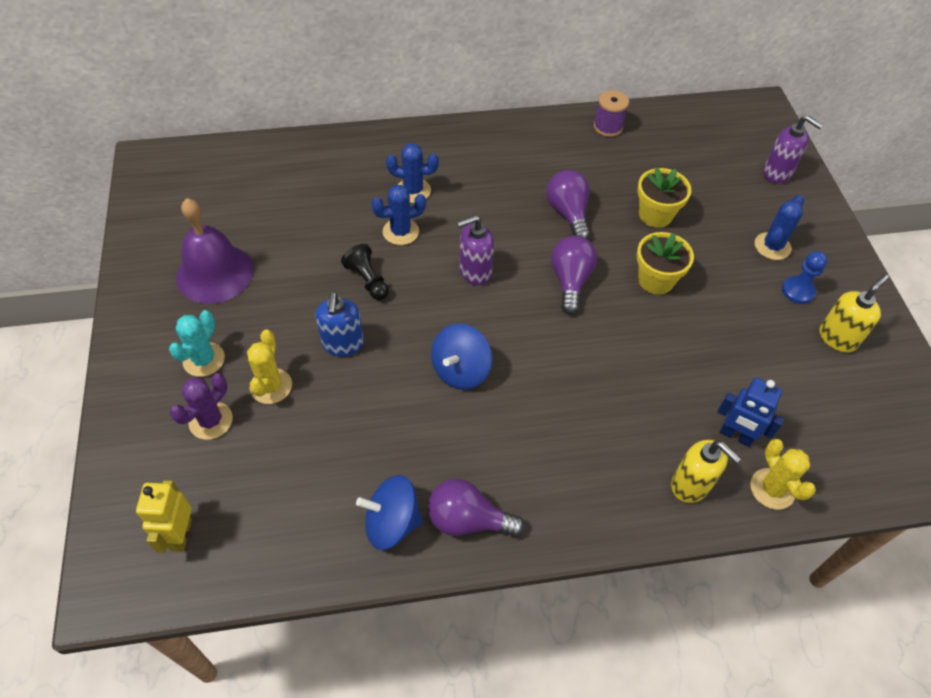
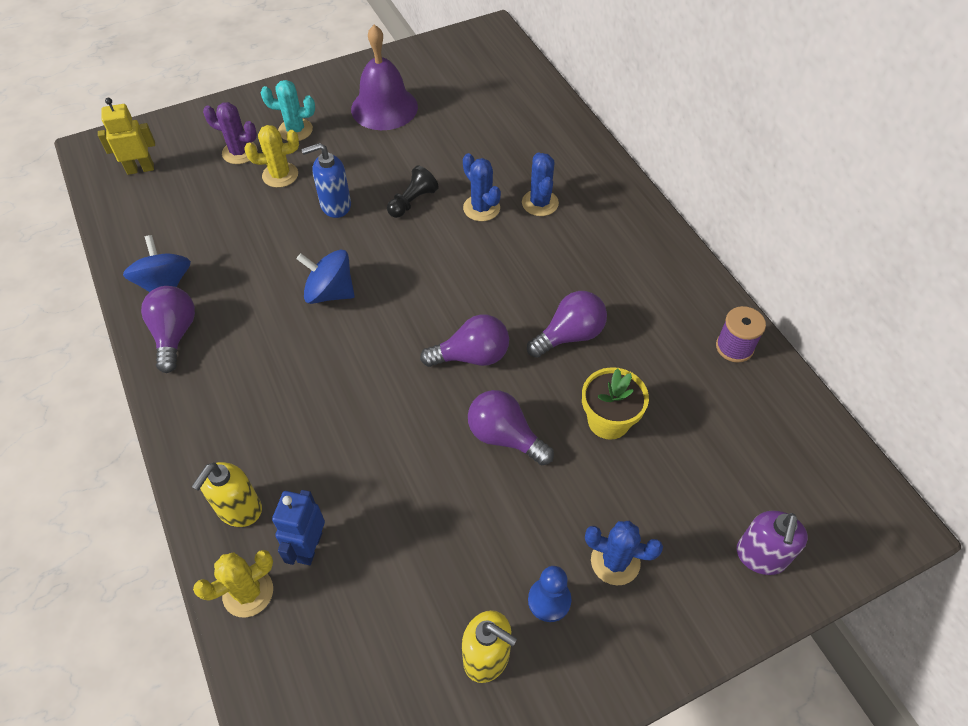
camera: 75 degrees right, 0 degrees up
(474, 272) = (453, 275): purple soap dispenser -> none
(656, 280) = (504, 436): yellow flower pot -> purple light bulb

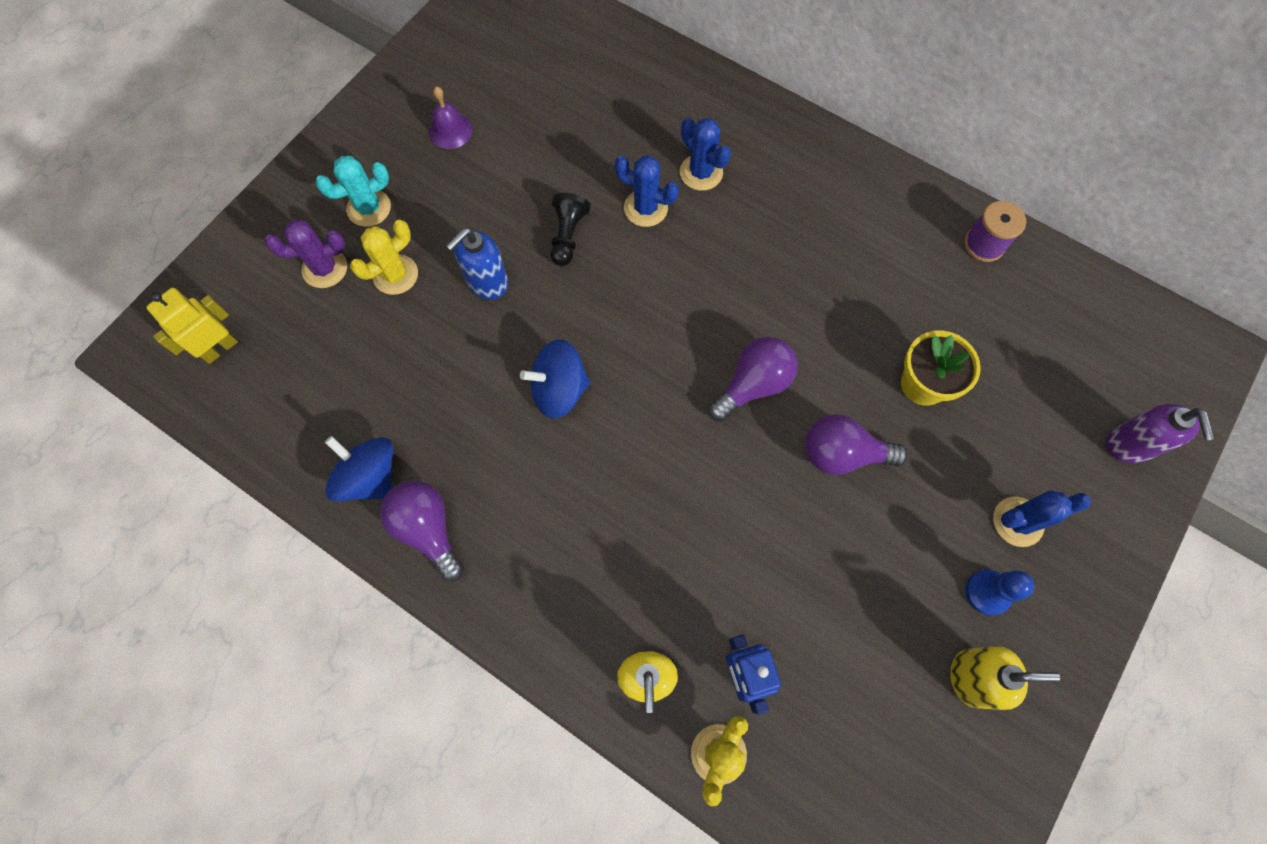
camera: 30 degrees left, 15 degrees up
(384, 108) = (450, 130): purple bell -> purple bell, size x0.52
(570, 335) = (830, 311): purple light bulb -> none

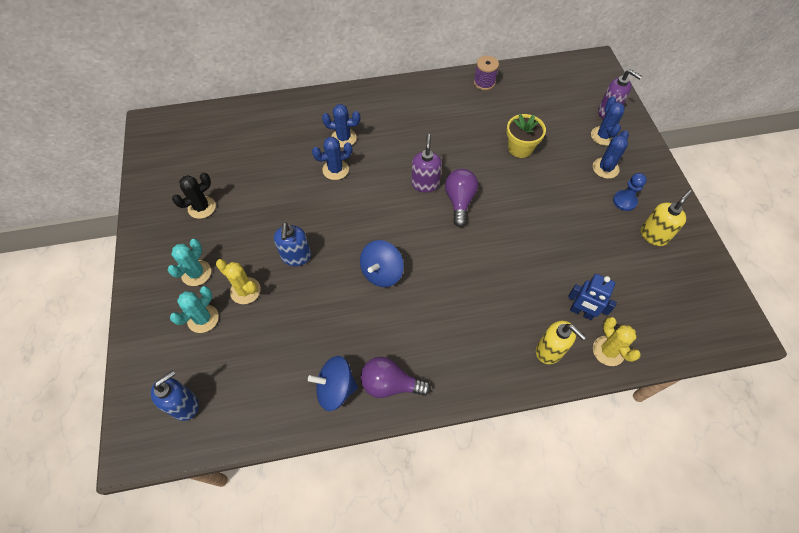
camera: 45 degrees left, 10 degrees down
(220, 348) = (184, 404): yellow robot -> blue soap dispenser
(325, 268) = (203, 318): purple cactus -> turquoise cactus
(395, 275) = (245, 291): yellow cactus -> yellow cactus turned 60 degrees counterclockwise
(450, 130) = (202, 207): purple bell -> black cactus
(568, 236) = (313, 207): black pawn -> none
(735, 323) = (425, 184): none -> purple soap dispenser
(842, 454) = (521, 198): purple light bulb -> none
(1074, 473) = (603, 136): none -> blue cactus

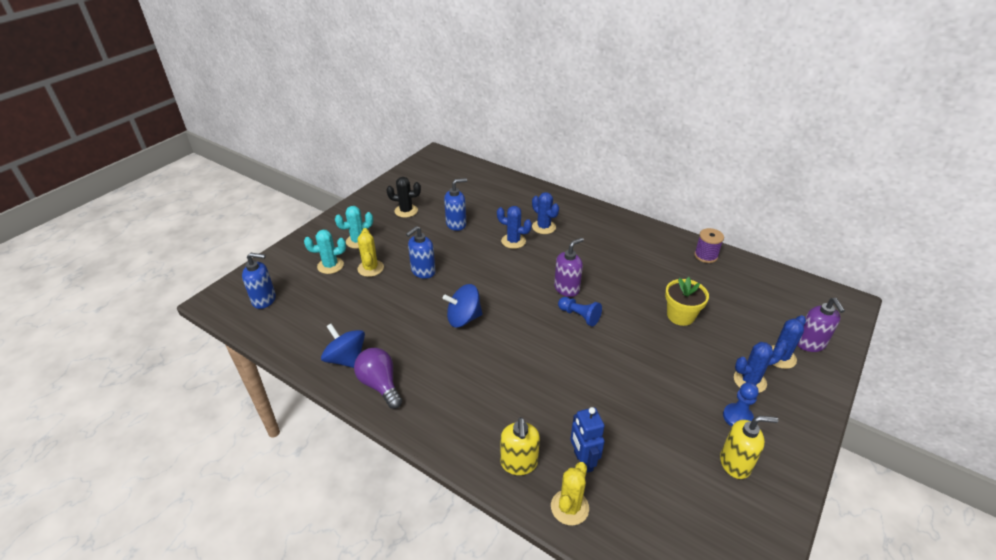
camera: 45 degrees right, 20 degrees down
(267, 188) = (456, 224): none -> blue soap dispenser
(459, 201) = (579, 316): purple light bulb -> blue pawn

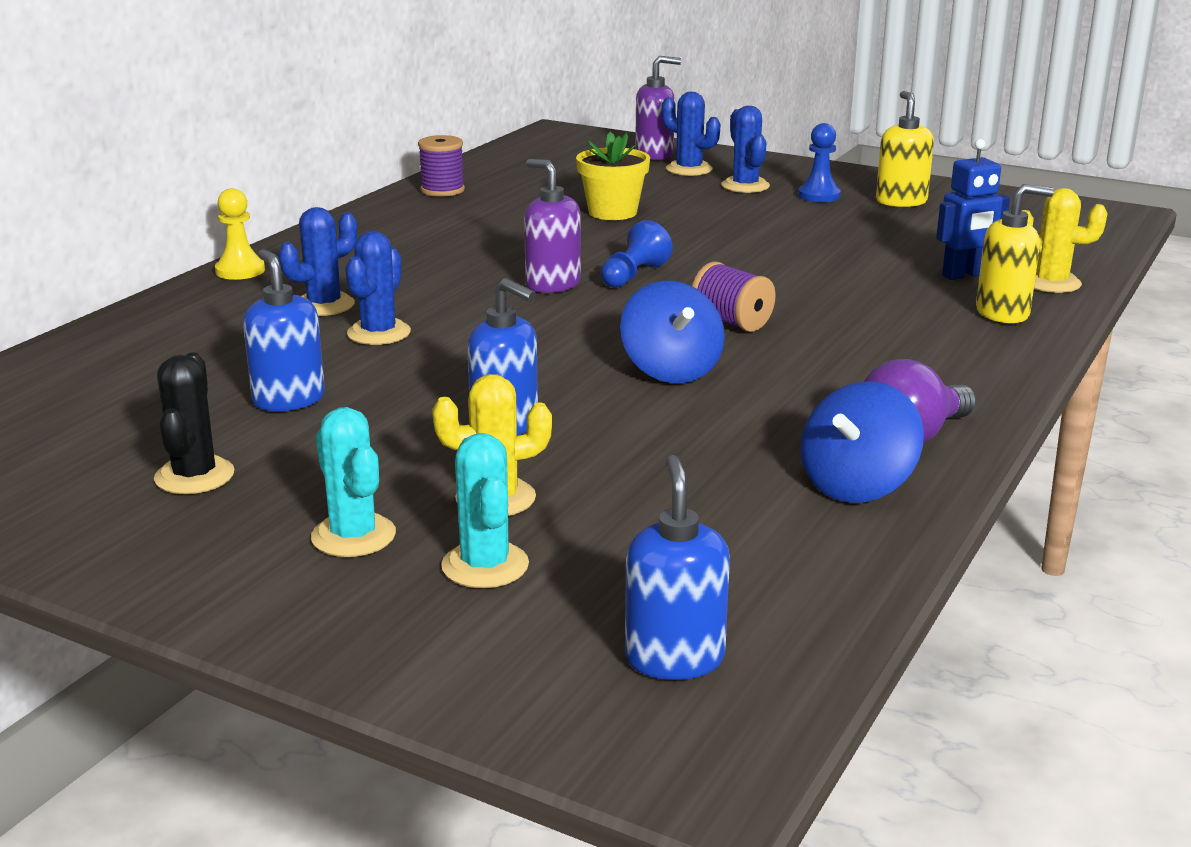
camera: 95 degrees left, 15 degrees down
(515, 344) = (731, 322): none -> purple spool
(582, 205) = (240, 271): none -> yellow pawn

